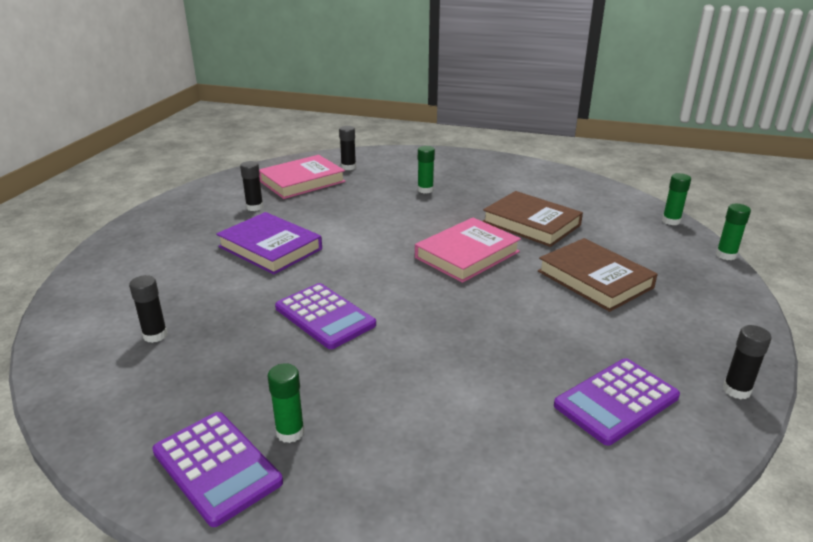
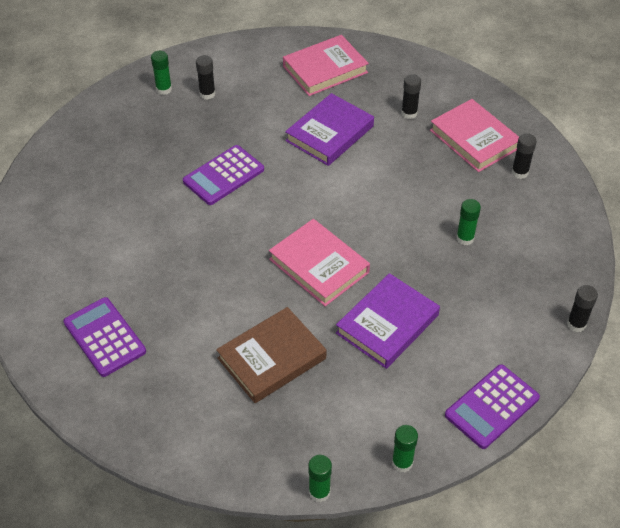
camera: 90 degrees right, 20 degrees up
(156, 250) = (325, 69): none -> pink book
(216, 467) = (81, 143): purple calculator -> purple calculator (491, 406)
(290, 432) = (103, 170): green glue stick -> green glue stick (164, 89)
(531, 223) = (387, 324): brown book -> purple book
(736, 390) = (104, 418): black glue stick -> black glue stick (576, 324)

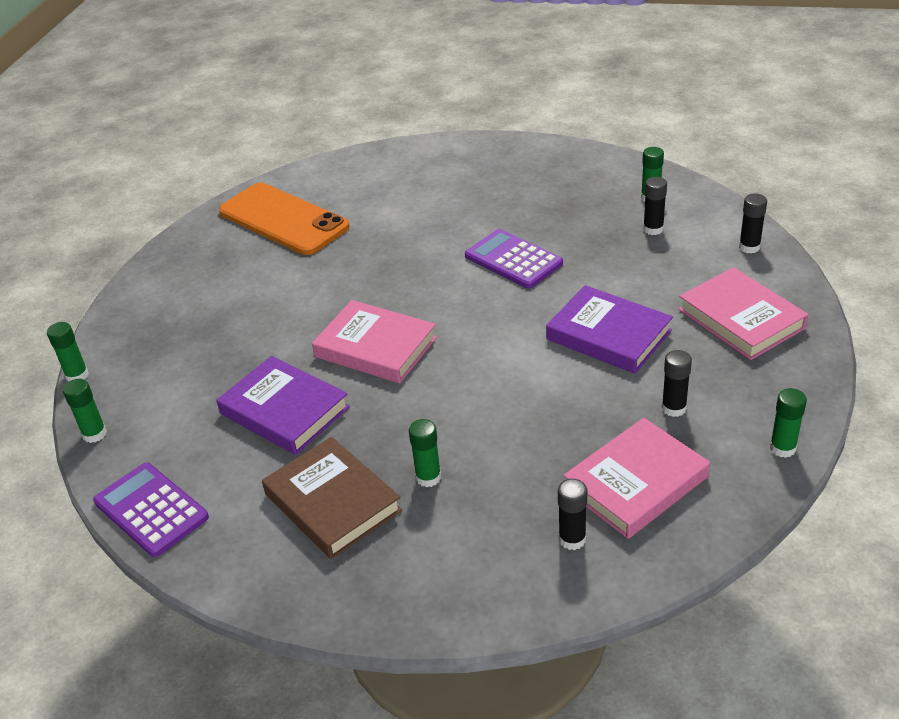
camera: 90 degrees right, 10 degrees down
(104, 337) = (283, 219): purple calculator -> orange phone
(272, 358) = (245, 326): brown book -> brown book (332, 502)
(319, 266) = (375, 347): pink book -> pink book turned 75 degrees clockwise
(448, 74) = (782, 448): none -> green glue stick
(576, 324) = (270, 603): black glue stick -> black glue stick (749, 247)

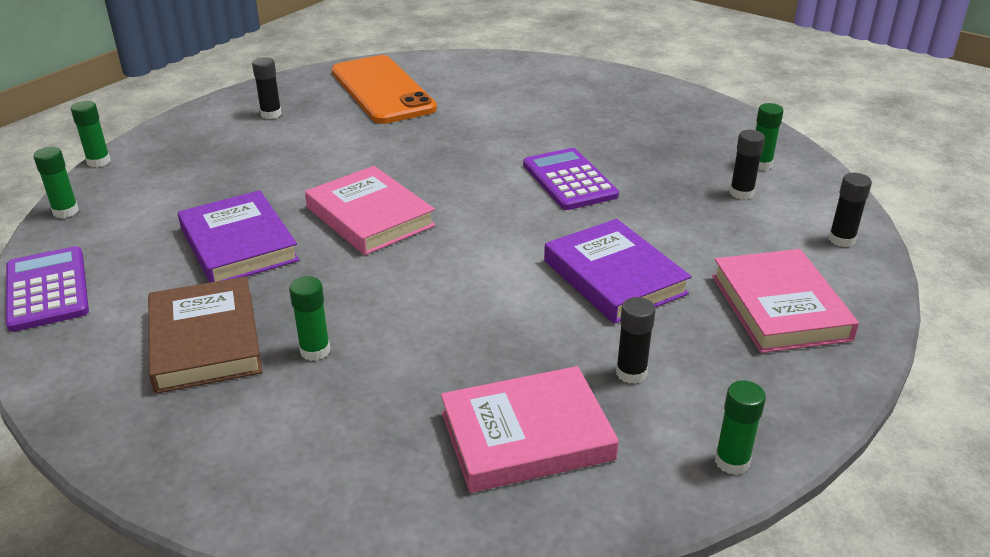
camera: 20 degrees right, 5 degrees down
(572, 539) = (408, 468): black glue stick -> black glue stick (271, 114)

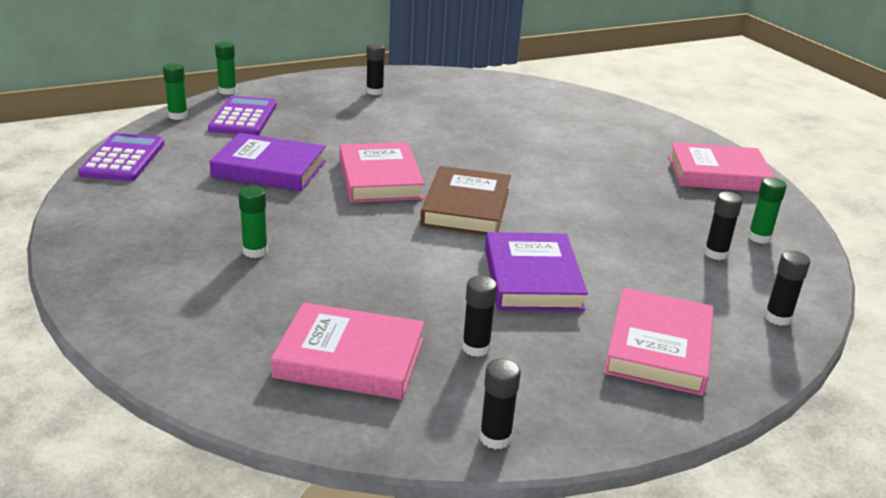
camera: 25 degrees right, 5 degrees down
(205, 341) = (189, 221): brown book -> brown book (466, 207)
(238, 244) = (269, 169): purple book -> purple book turned 75 degrees counterclockwise
(382, 90) = (475, 97): orange phone -> none
(569, 180) = (566, 200): purple calculator -> purple calculator (243, 117)
(673, 110) = (718, 174): none -> pink book
(732, 461) = (495, 438): green glue stick -> black glue stick

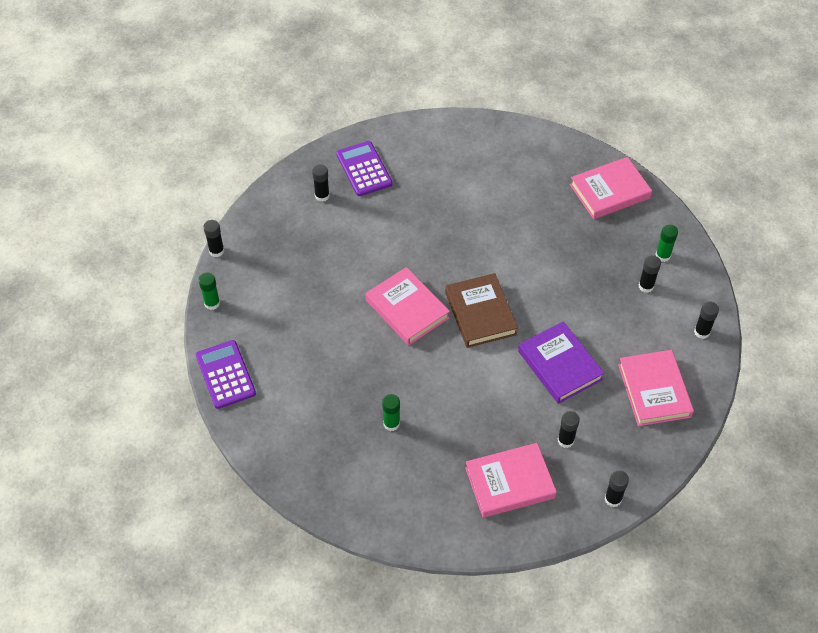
camera: 25 degrees left, 25 degrees up
(227, 91) = (216, 251): green glue stick -> black glue stick
(243, 117) = (259, 281): purple calculator -> purple calculator (364, 169)
(269, 169) = (329, 335): purple book -> none

